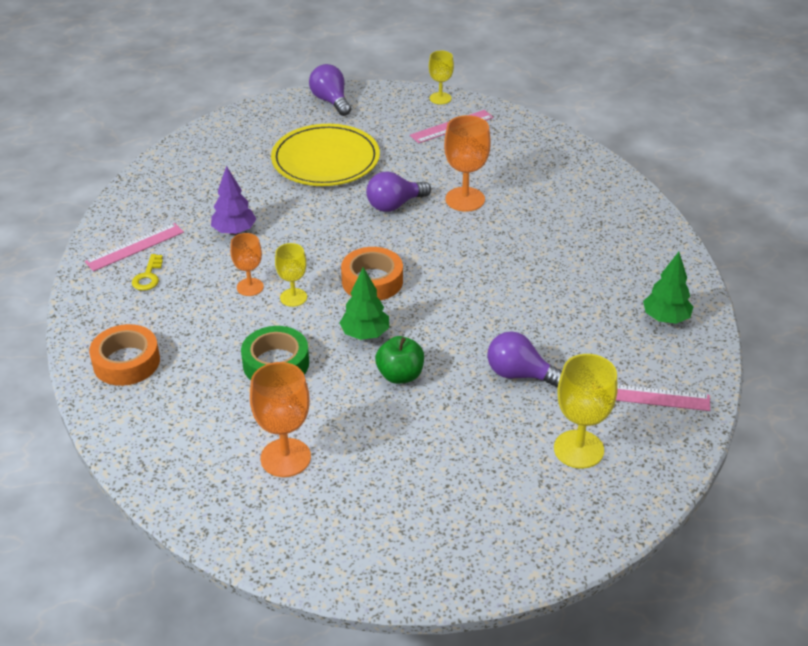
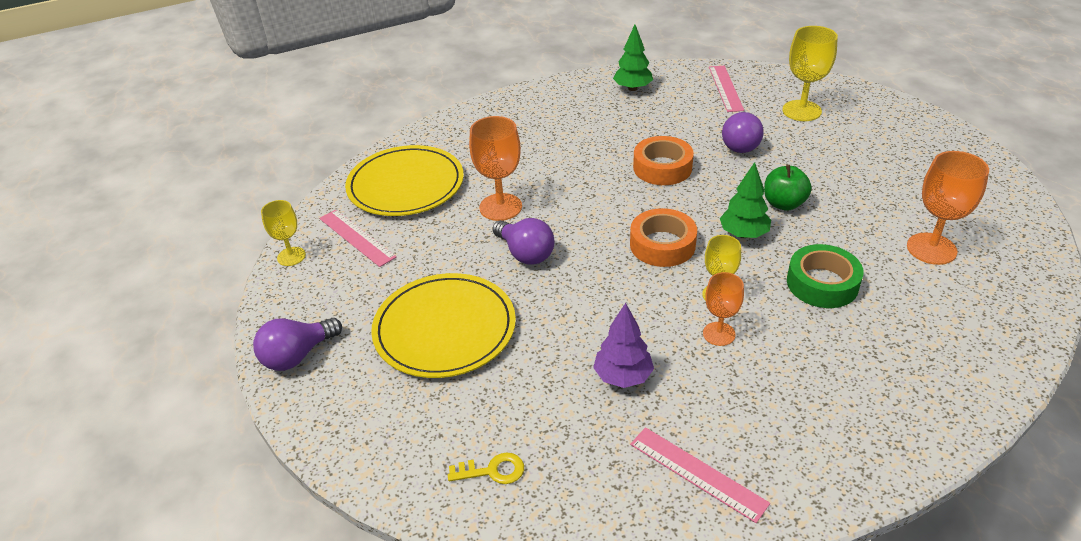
camera: 100 degrees left, 0 degrees up
(126, 362) = (902, 404): orange tape -> orange tape (662, 168)
(148, 276) = (749, 436): yellow key -> yellow key (493, 470)
(518, 153) = (405, 185): none -> yellow plate

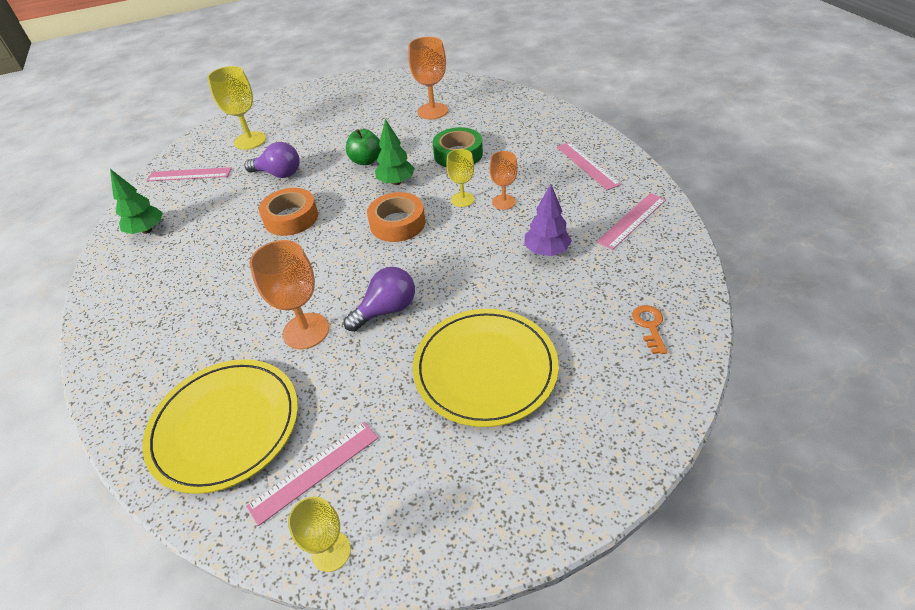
camera: 85 degrees left, 5 degrees up
(297, 356) = (518, 508): purple light bulb -> none
(493, 470) = (649, 326): yellow key -> orange key
(832, 428) = (587, 165): none -> pink ruler

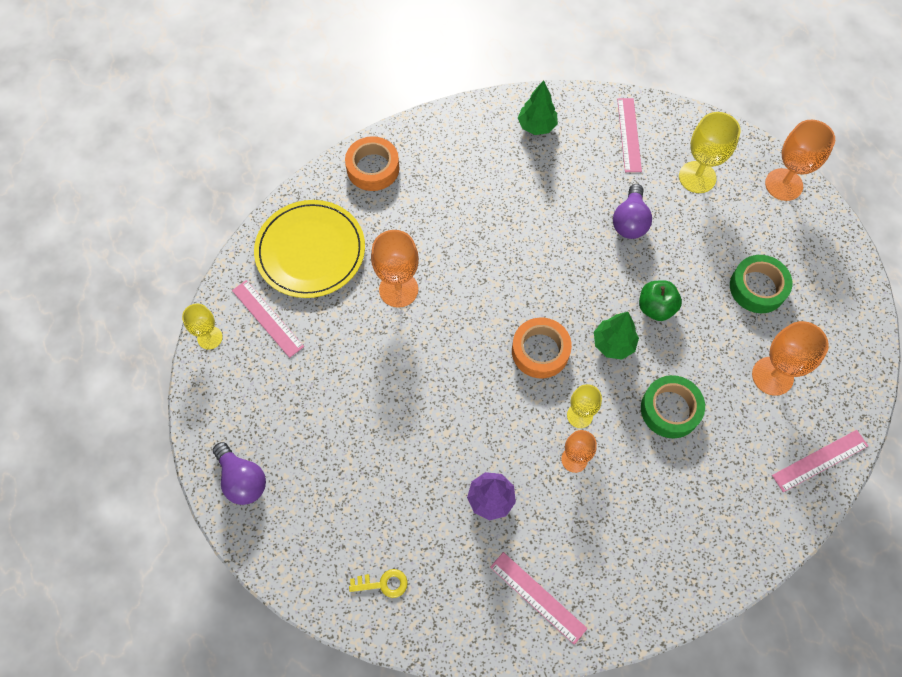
camera: 85 degrees right, 20 degrees up
(274, 104) = (783, 184): none -> orange goblet
(291, 218) = (552, 248): orange tape -> orange tape (373, 168)
(359, 116) = (757, 288): none -> green tape
(386, 310) = (418, 352): purple light bulb -> purple light bulb (242, 480)
(485, 368) = (347, 435): yellow plate -> none
(587, 165) = (646, 562): pink ruler -> pink ruler (820, 460)
(649, 326) = (383, 583): orange key -> yellow key

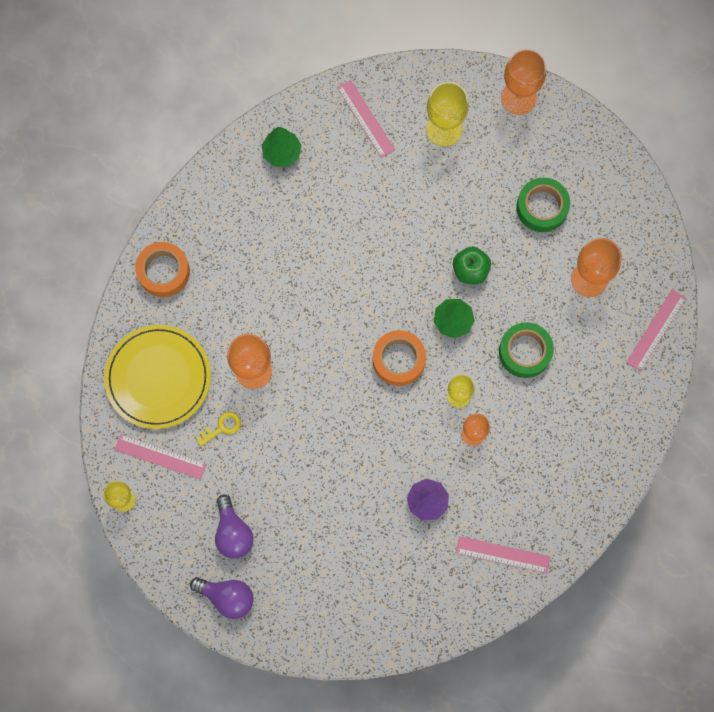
camera: 30 degrees left, 10 degrees up
(383, 583) = (384, 611): yellow key -> yellow key (222, 427)
(630, 221) = (409, 203): purple light bulb -> purple light bulb (233, 532)

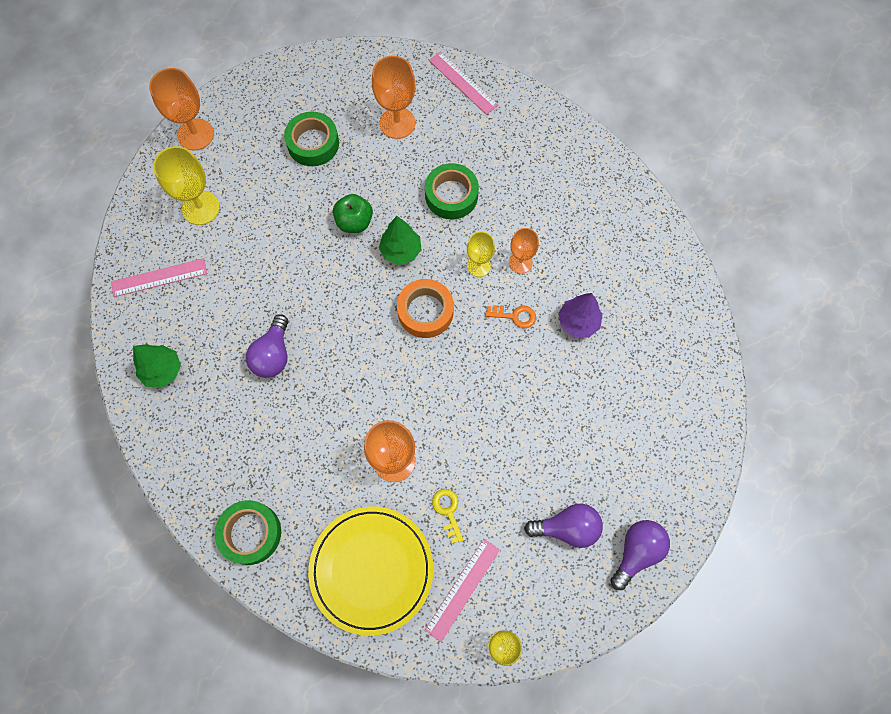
camera: 75 degrees left, 5 degrees down
(163, 271) = (250, 533): orange tape -> green tape
(321, 239) = (273, 355): none -> purple light bulb
(417, 442) = (515, 316): none -> orange key
(502, 554) = (646, 267): pink ruler -> none

